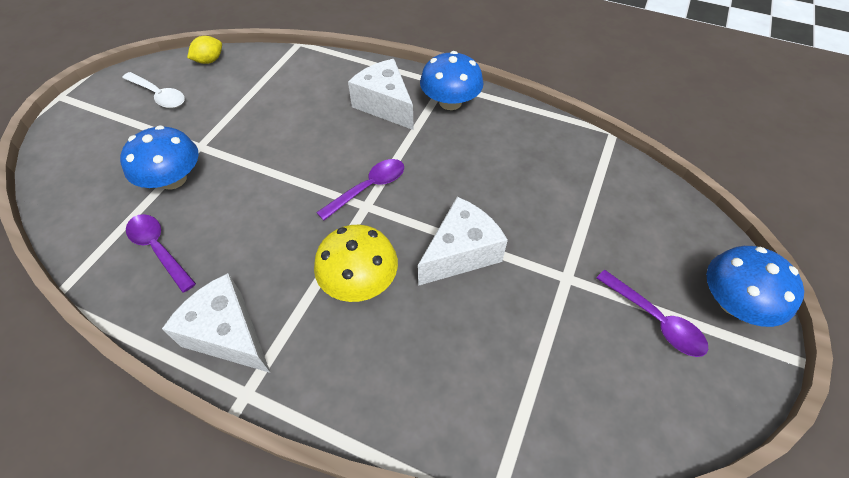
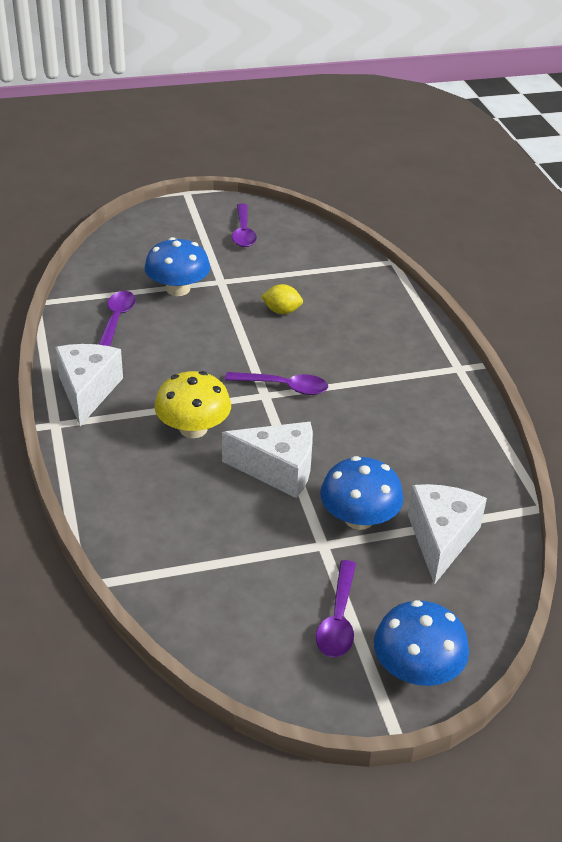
camera: 50 degrees right, 15 degrees down
(159, 95) = (243, 232): white spoon -> purple spoon
(209, 61) = (309, 231): yellow lemon -> yellow lemon (282, 311)
(385, 105) = (385, 348): white cheese -> white cheese (441, 539)
(450, 102) = (439, 383): blue mushroom -> blue mushroom (359, 518)

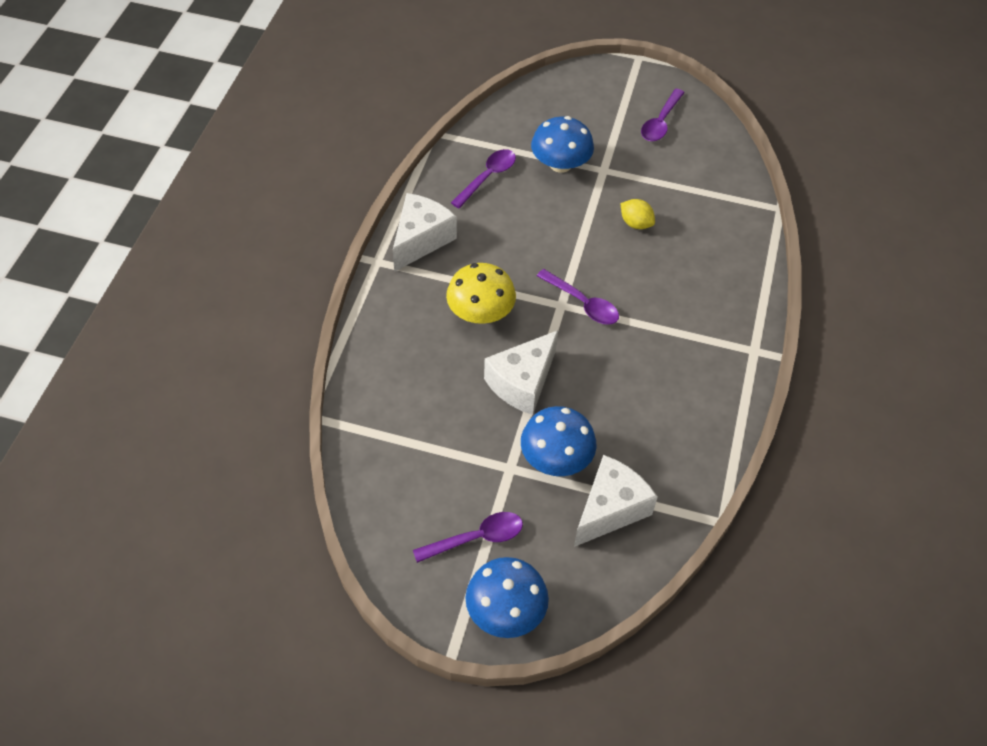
camera: 30 degrees right, 15 degrees up
(278, 470) = (522, 382): white cheese -> white cheese turned 90 degrees clockwise
(338, 619) = (476, 538): purple spoon -> purple spoon turned 150 degrees counterclockwise

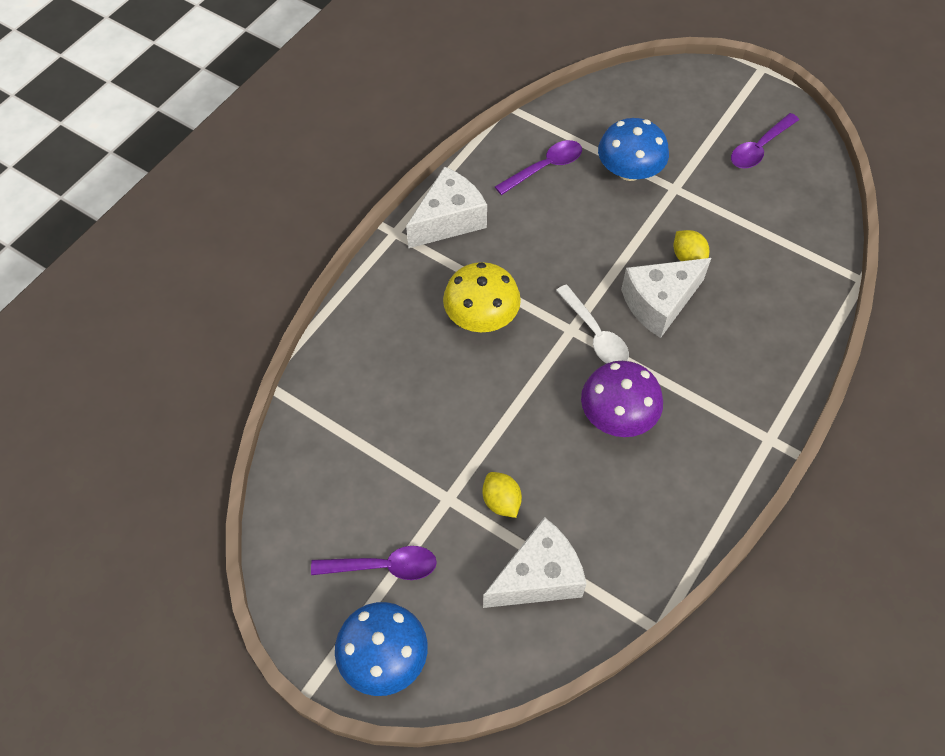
camera: 20 degrees right, 5 degrees up
(522, 382) = (496, 406): white cheese -> white cheese (659, 303)
(556, 458) = (501, 501): blue mushroom -> yellow lemon
(582, 303) = (595, 334): purple spoon -> white spoon
(626, 363) = (618, 415): none -> purple mushroom

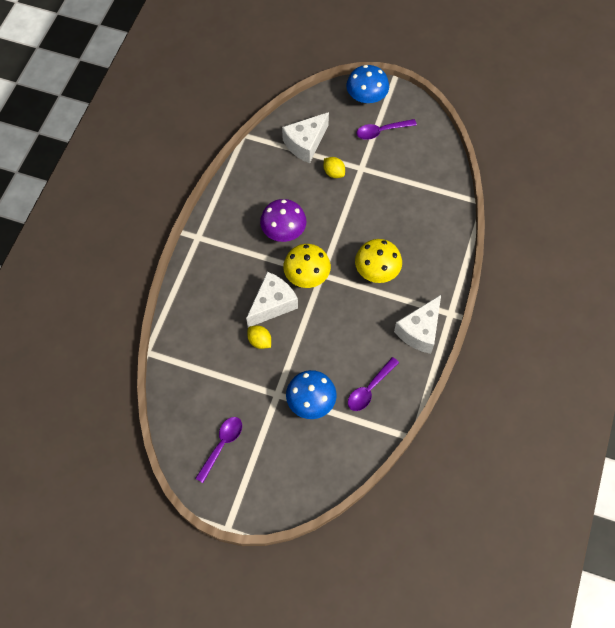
camera: 165 degrees right, 5 degrees up
(595, 334) = (307, 275): white spoon -> yellow mushroom

